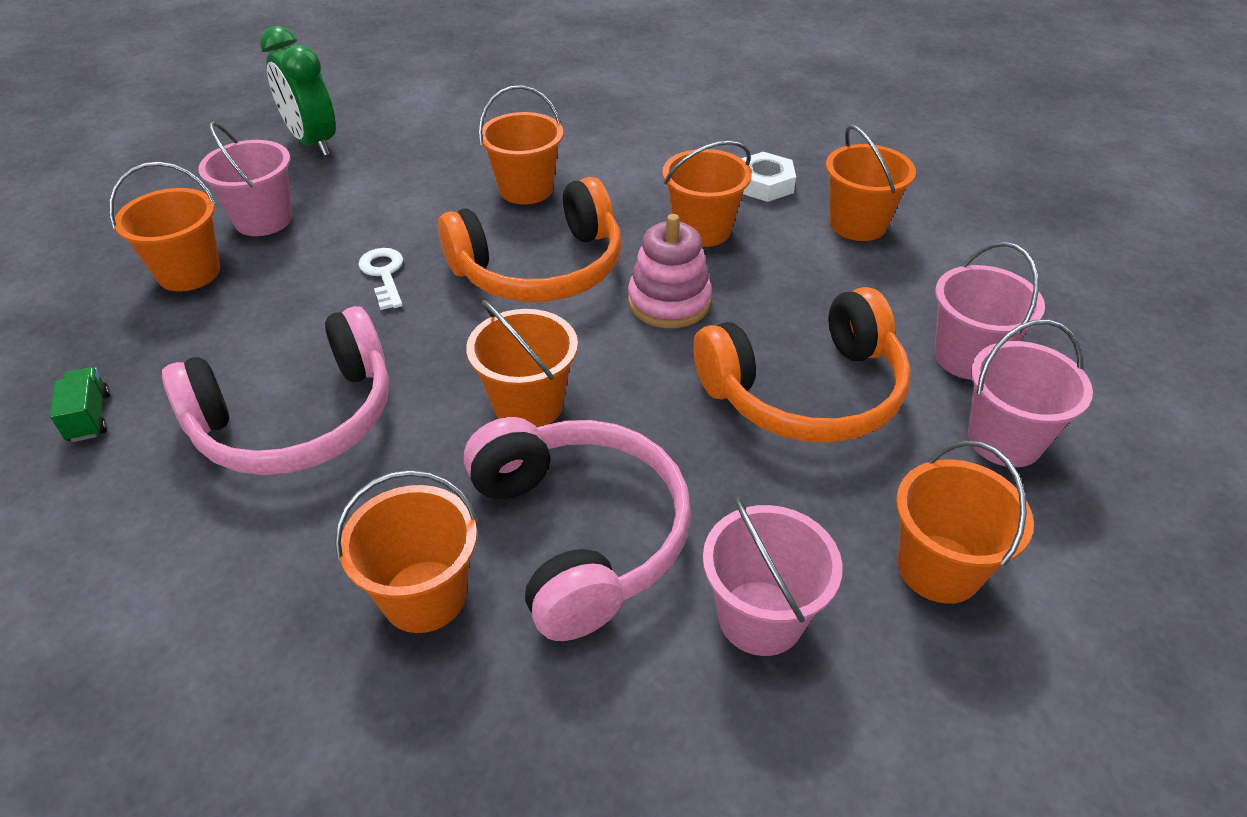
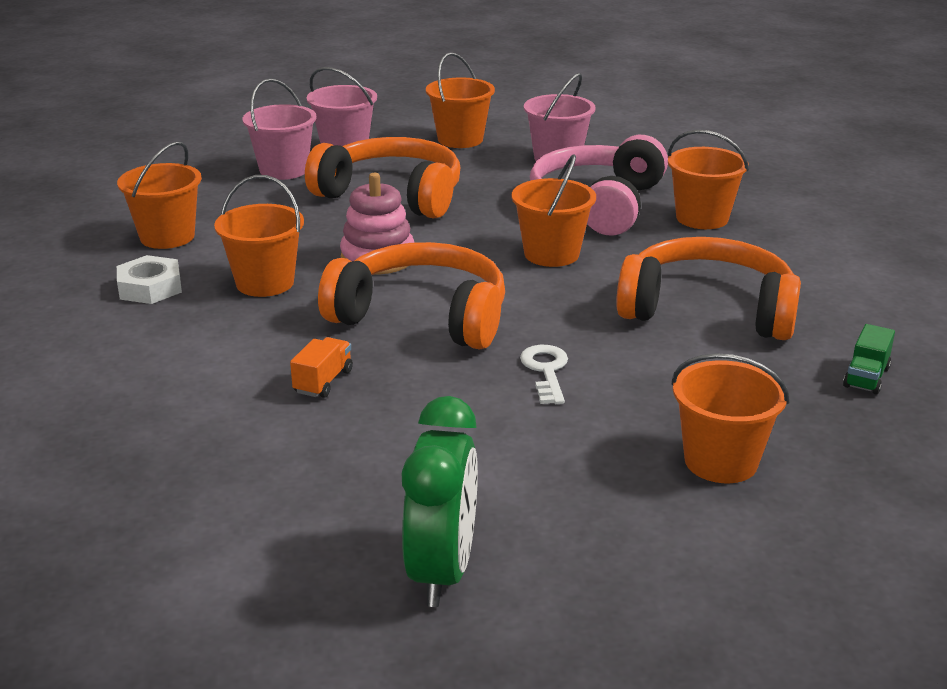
camera: 135 degrees left, 15 degrees down
(263, 220) = (602, 484): pink bucket -> none
(297, 420) = (708, 309): pink headphones -> orange headphones
(384, 274) = (546, 371): white key -> white key turned 150 degrees clockwise
(526, 189) = (323, 381): orange bucket -> orange truck

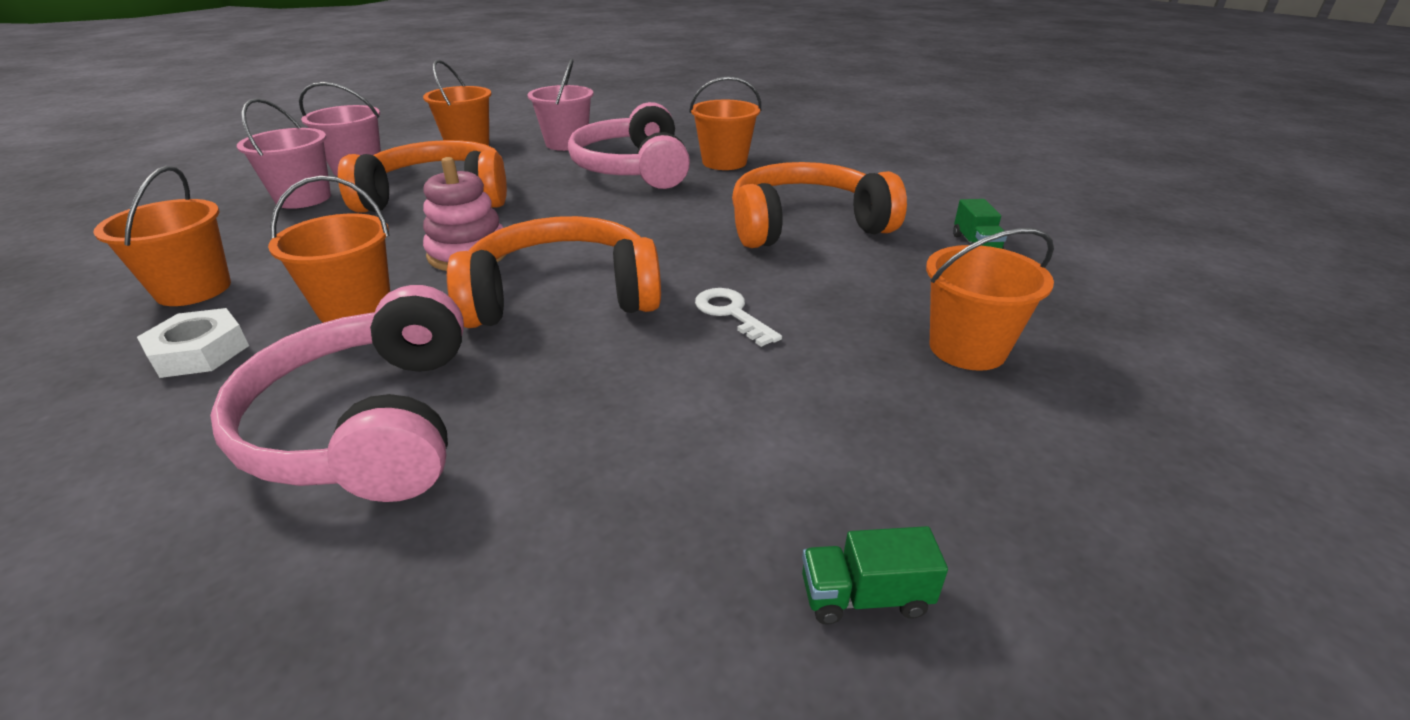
camera: 30 degrees left, 5 degrees up
(224, 370) = (368, 423): none -> pink headphones
(323, 381) = (509, 397): orange truck -> none
(442, 571) = (864, 596): green clock -> green truck
(551, 254) = (633, 213): orange bucket -> none

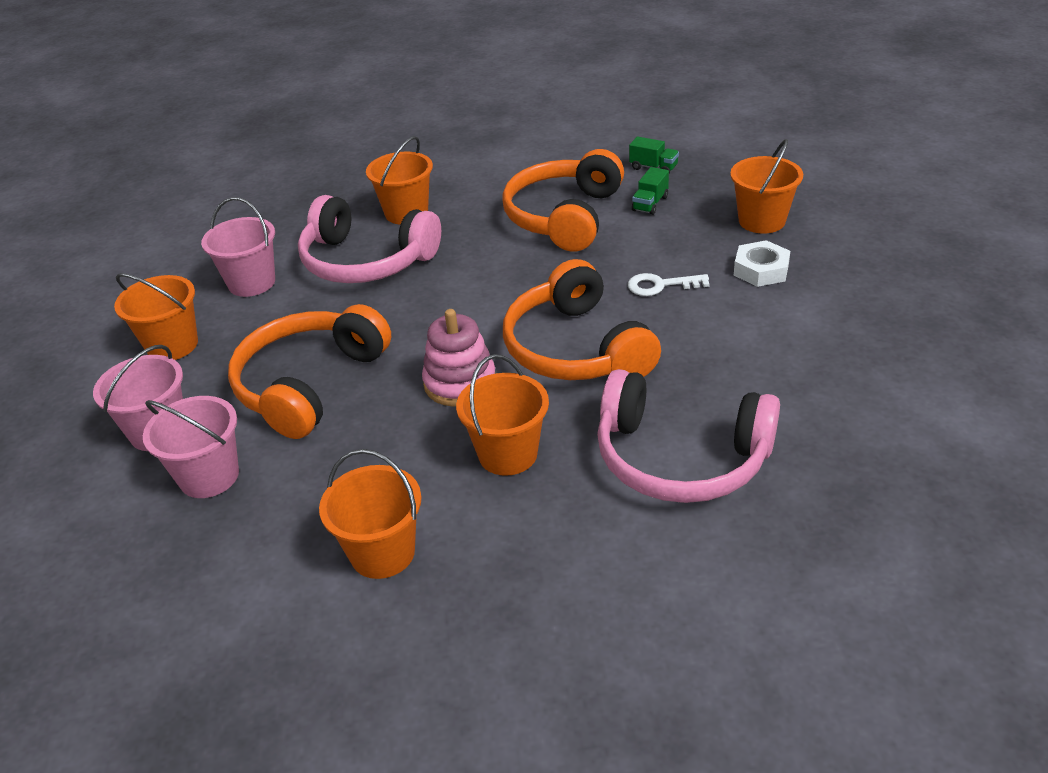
camera: 55 degrees left, 5 degrees up
(200, 352) = (514, 543): white nut -> white nut (761, 270)
(562, 295) = (576, 349): orange headphones -> orange headphones turned 45 degrees counterclockwise
(864, 596) = (914, 322): green truck -> green truck (650, 204)

